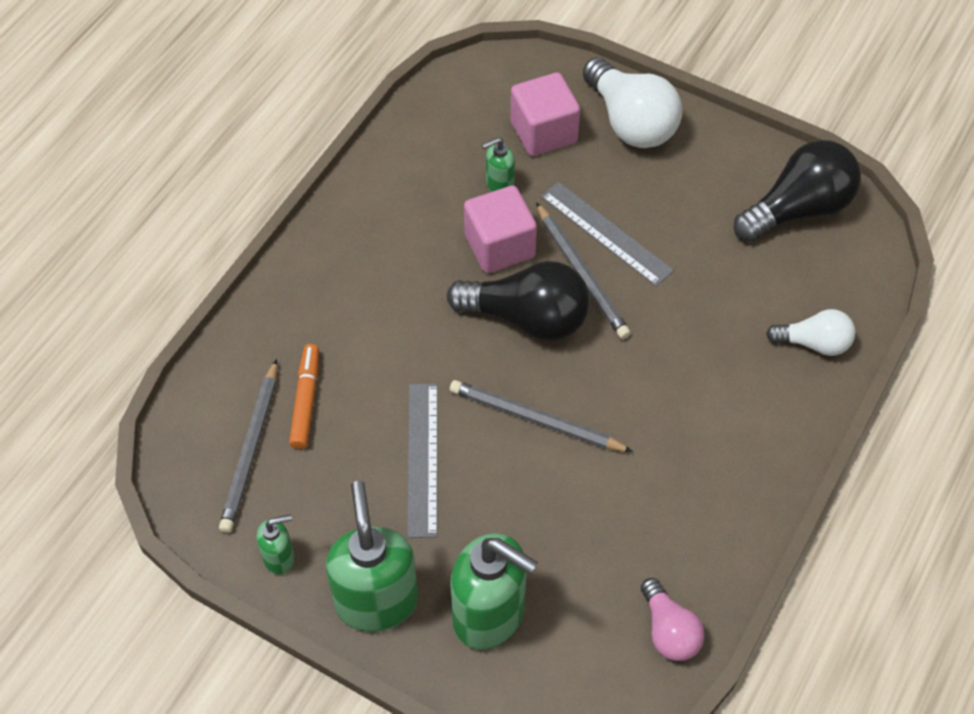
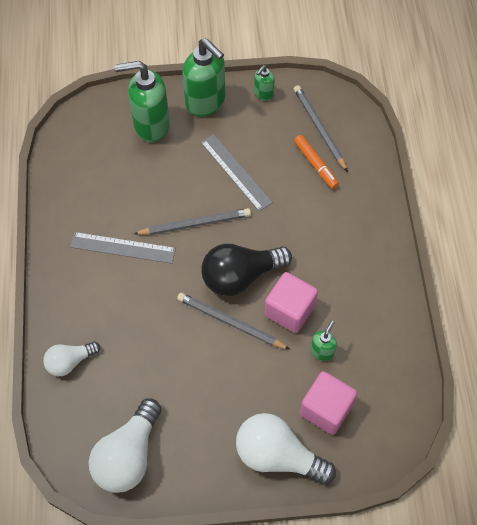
camera: 145 degrees right, 5 degrees up
(606, 233) = (235, 359): grey ruler -> grey ruler (122, 247)
(668, 631) = (64, 165): pink light bulb -> none
(798, 209) = (128, 455): black light bulb -> white light bulb

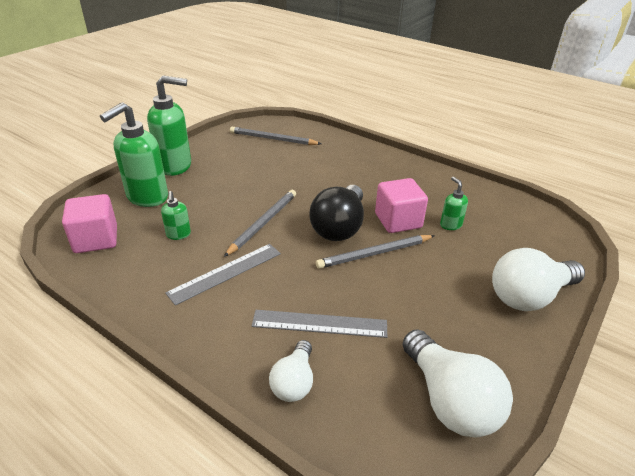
camera: 50 degrees left, 25 degrees down
(236, 172) = (250, 183): grey ruler -> grey ruler (319, 323)
(263, 94) = (212, 144): green soap dispenser -> green soap dispenser (178, 235)
(315, 165) = (296, 153): orange marker -> none
(326, 409) = (504, 249): pink cube -> pink cube (96, 239)

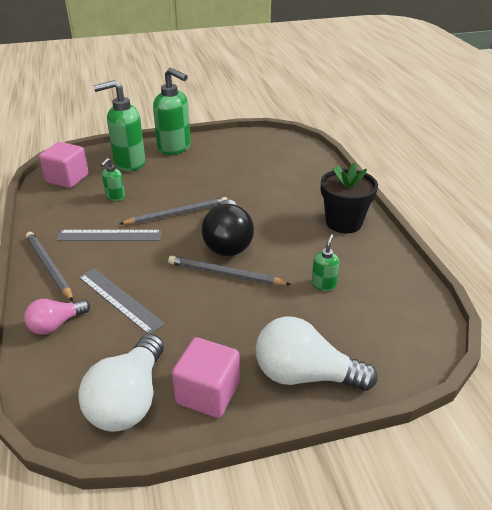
camera: 40 degrees right, 0 degrees up
(273, 139) = (273, 153): grey pencil -> grey pencil (49, 267)
(294, 382) = (56, 324): white light bulb -> pink light bulb
(339, 227) = (228, 242): black light bulb -> black light bulb turned 60 degrees counterclockwise
(398, 221) = (282, 259): pink cube -> pink cube (208, 393)
(400, 173) = (343, 222): none -> black flower pot

